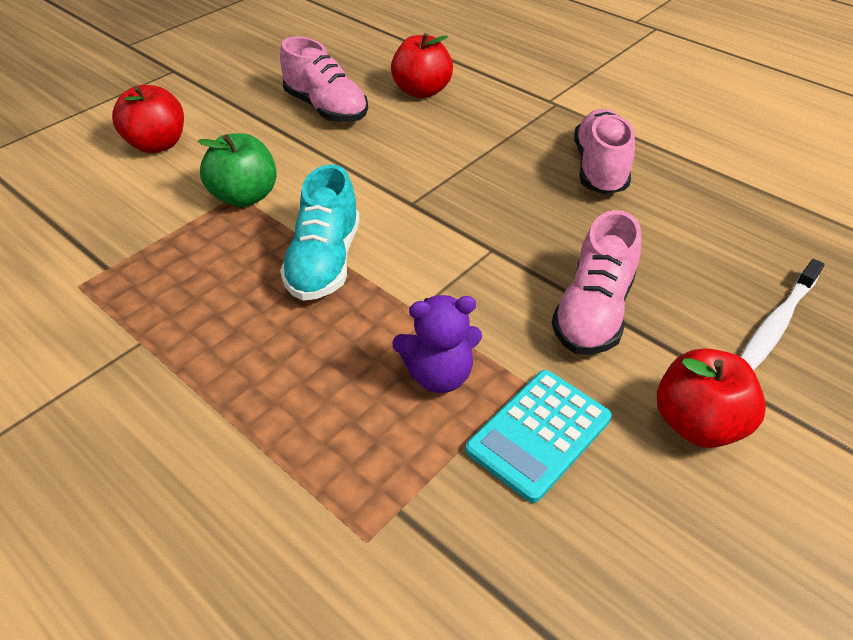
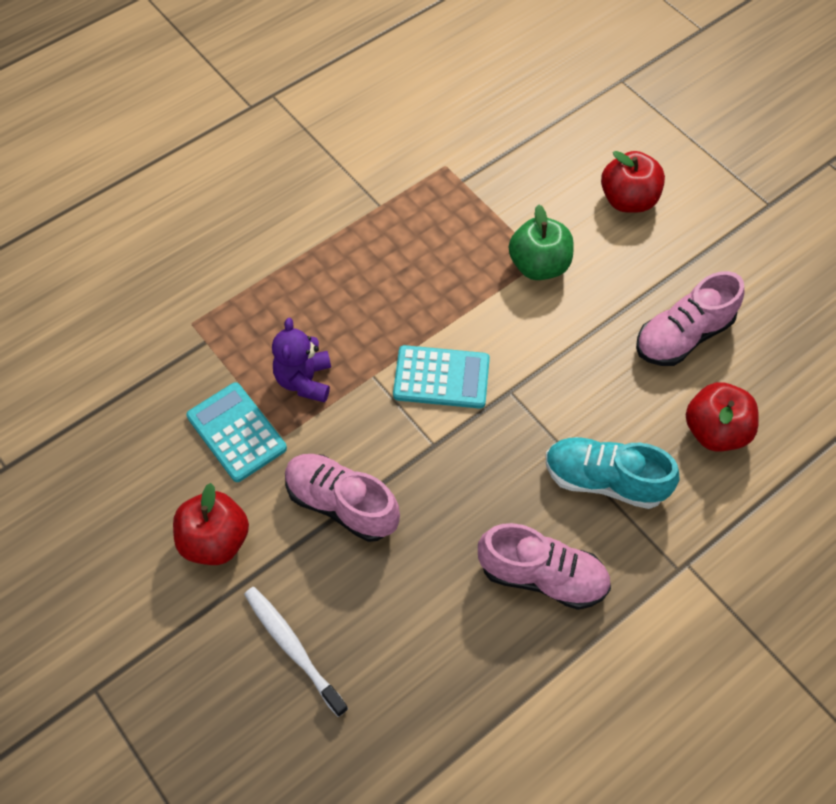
camera: 100 degrees right, 15 degrees up
(324, 262) = (441, 318): turquoise shoe -> turquoise shoe (604, 480)
(406, 253) = (441, 378): none -> turquoise calculator

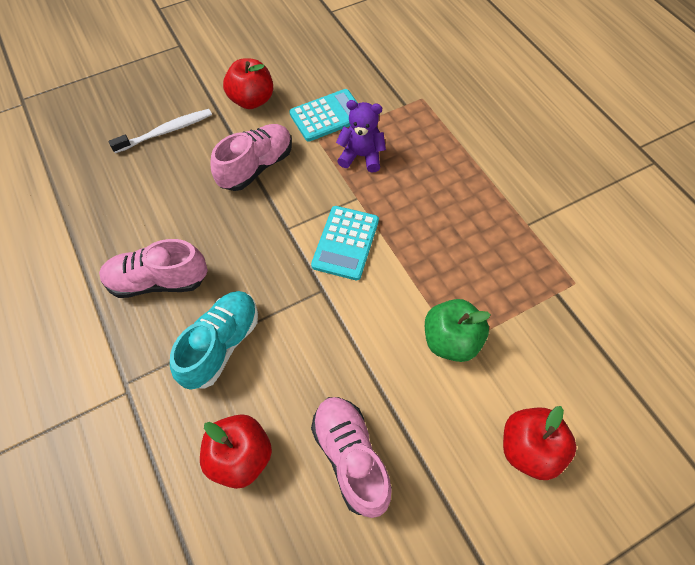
camera: 100 degrees right, 0 degrees up
(542, 576) = (158, 281): pink shoe -> pink shoe turned 60 degrees clockwise

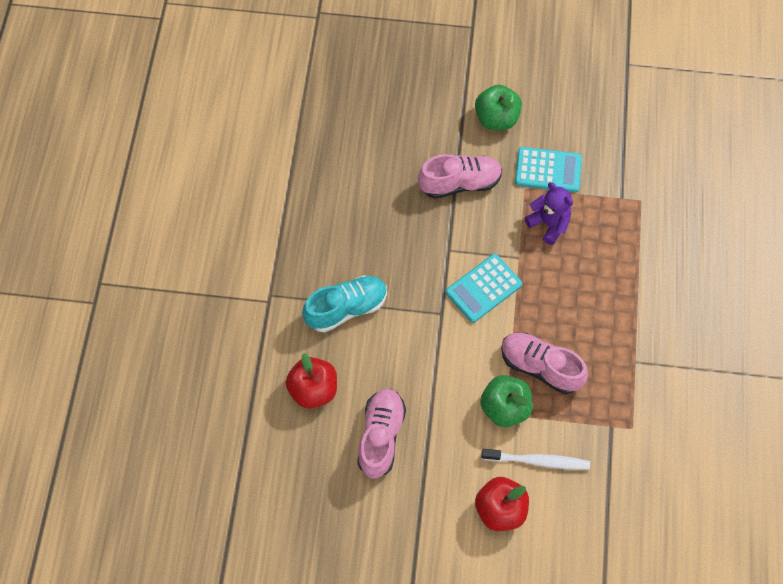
camera: 35 degrees right, 5 degrees up
(158, 281) = (332, 234): pink shoe -> pink shoe (540, 367)
(166, 131) = (411, 109): white toothbrush -> white toothbrush (538, 461)
(252, 100) = (496, 118): red apple -> green apple

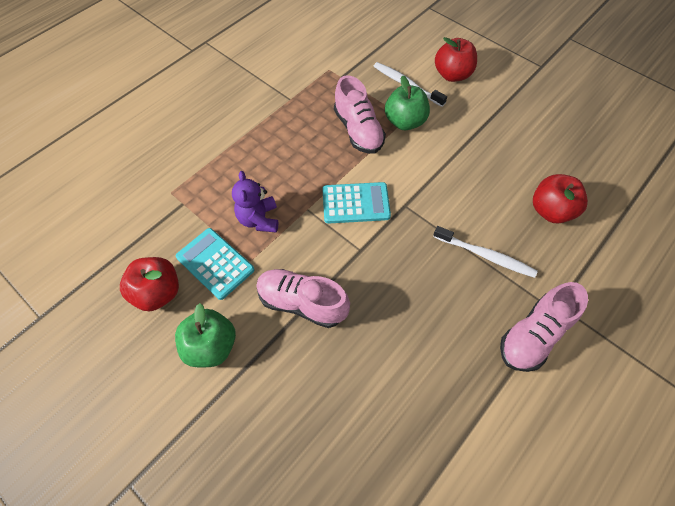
camera: 145 degrees left, 5 degrees down
(346, 308) = (485, 255): turquoise shoe -> white toothbrush
(381, 436) = (511, 153): pink shoe -> pink shoe (533, 335)
(567, 126) = (158, 292): none -> red apple

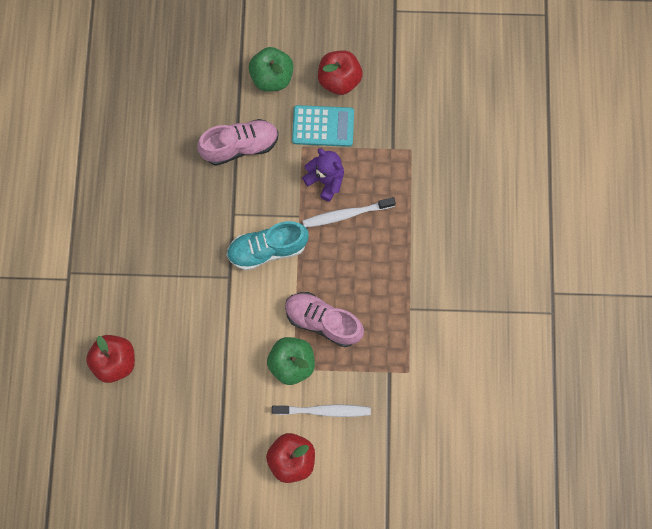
camera: 140 degrees right, 15 degrees up
(355, 203) = (267, 249): turquoise calculator -> turquoise shoe
(485, 255) = (141, 280): white toothbrush -> white toothbrush (346, 214)
(533, 335) = (73, 242): pink shoe -> none

